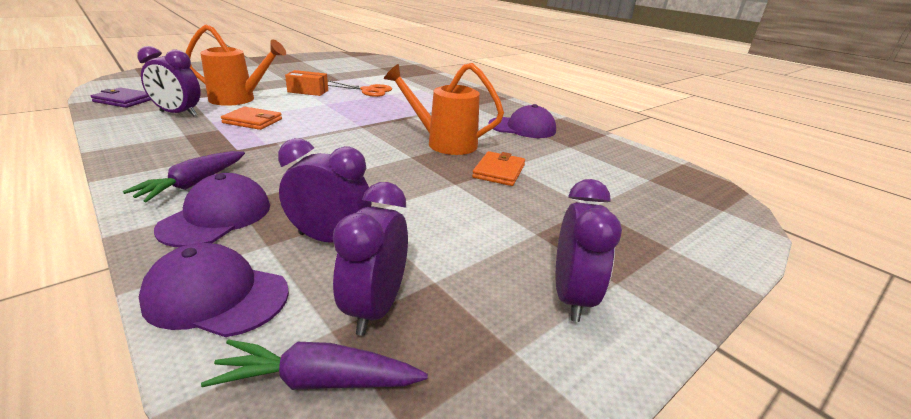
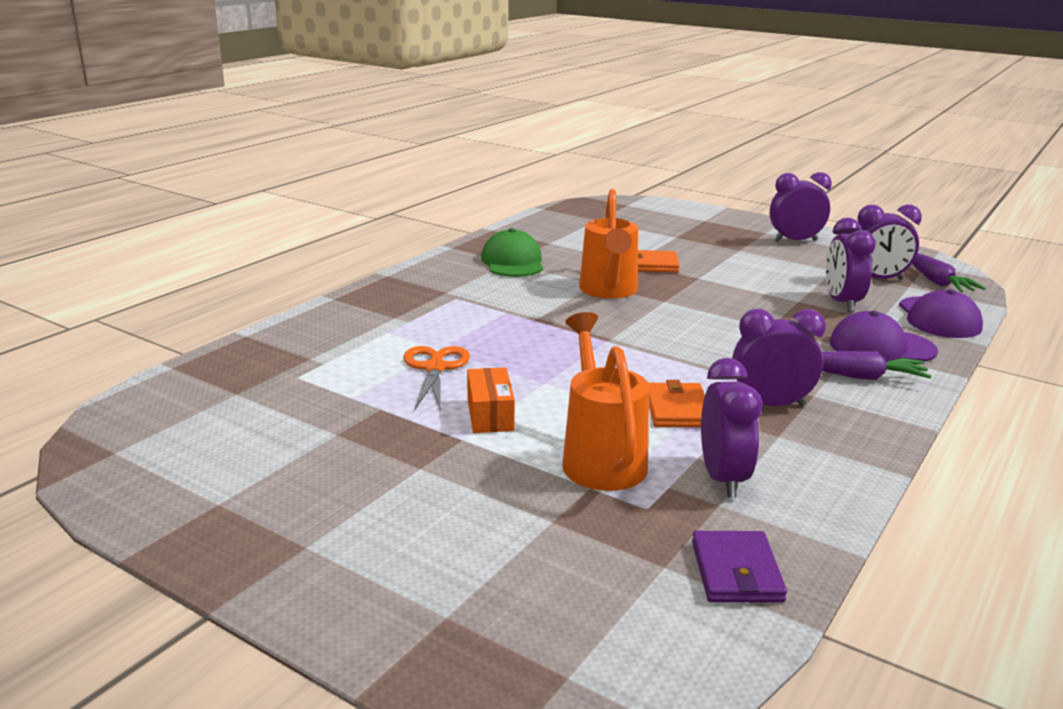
camera: 105 degrees left, 5 degrees down
(215, 143) = (770, 405): none -> purple clock
(522, 128) = (513, 262): purple cap -> green cap

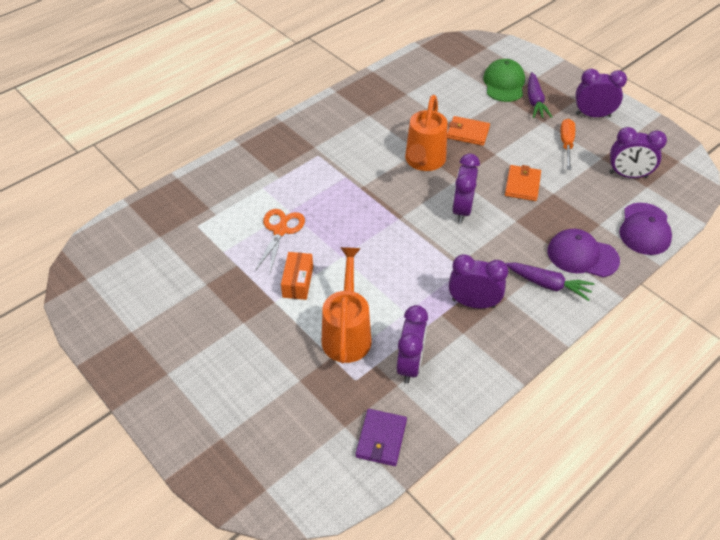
camera: 15 degrees right, 25 degrees up
(513, 262) = (371, 116): green cap -> green cap (504, 83)
(677, 409) = (412, 297): orange wallet -> orange wallet (522, 185)
(782, 264) = (566, 144): none -> orange screwdriver
(842, 303) = (583, 200): purple clock -> purple clock (462, 209)
(937, 282) = (672, 185): purple carrot -> purple carrot (535, 101)

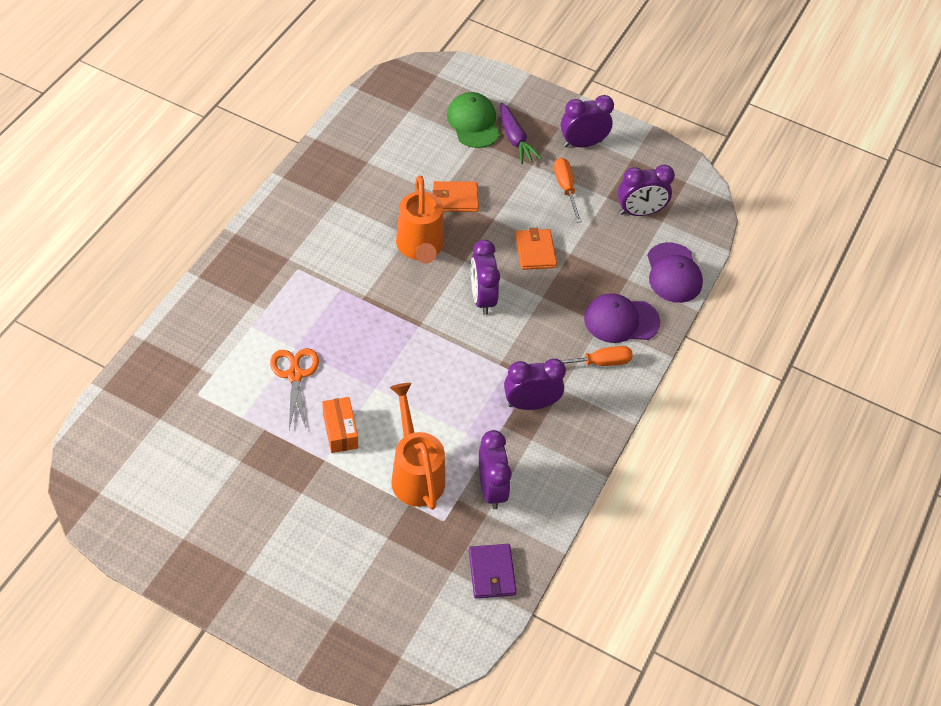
camera: 25 degrees left, 5 degrees up
(548, 285) = (597, 362): purple carrot -> orange screwdriver

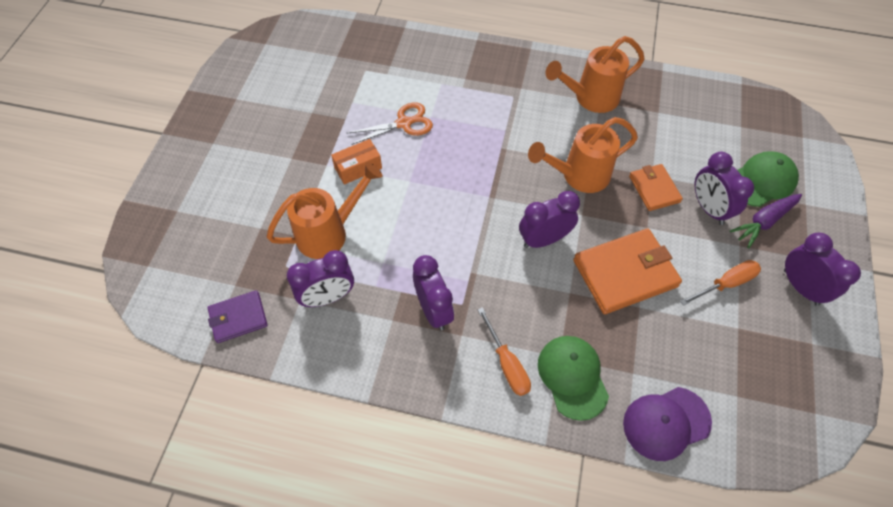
camera: 80 degrees right, 5 degrees up
(328, 206) = (591, 98): none -> orange watering can
(535, 251) = (625, 273): orange wallet -> orange wallet, size x1.73
(621, 320) = (572, 377): purple cap -> green cap
(639, 212) = (736, 367): purple clock -> purple clock (709, 208)

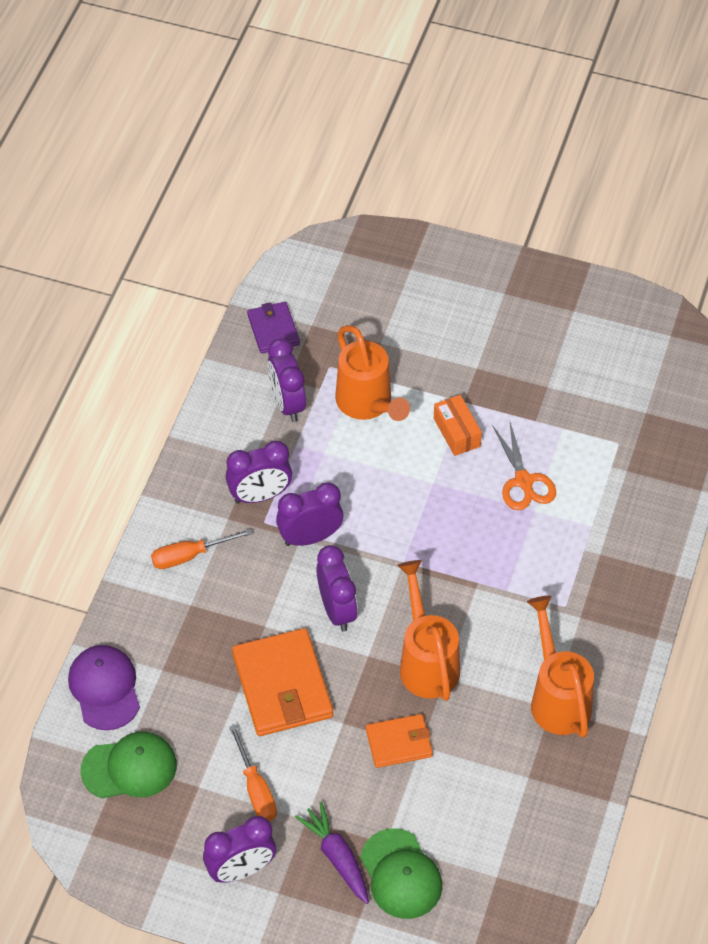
camera: 95 degrees right, 5 degrees down
(572, 377) = (166, 613): green cap -> green cap (129, 768)
(709, 208) = (363, 798): purple clock -> purple clock (310, 537)

